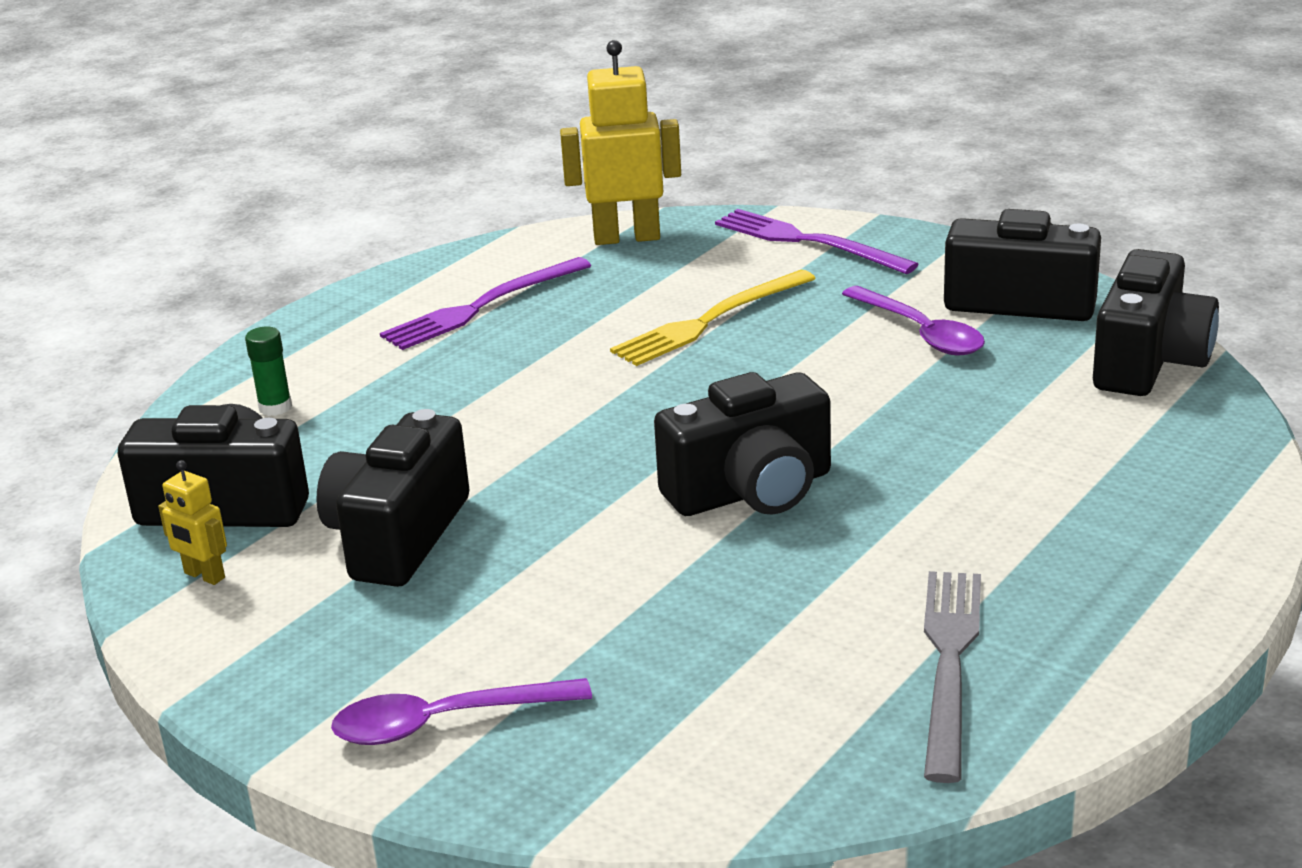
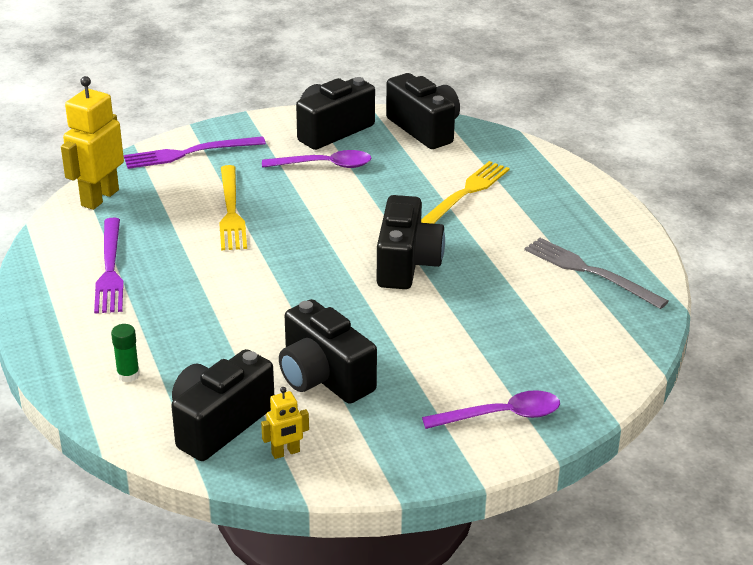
camera: 60 degrees left, 5 degrees up
(444, 722) = (501, 415): purple spoon -> purple spoon turned 120 degrees counterclockwise
(1014, 464) = (464, 194): none -> yellow fork

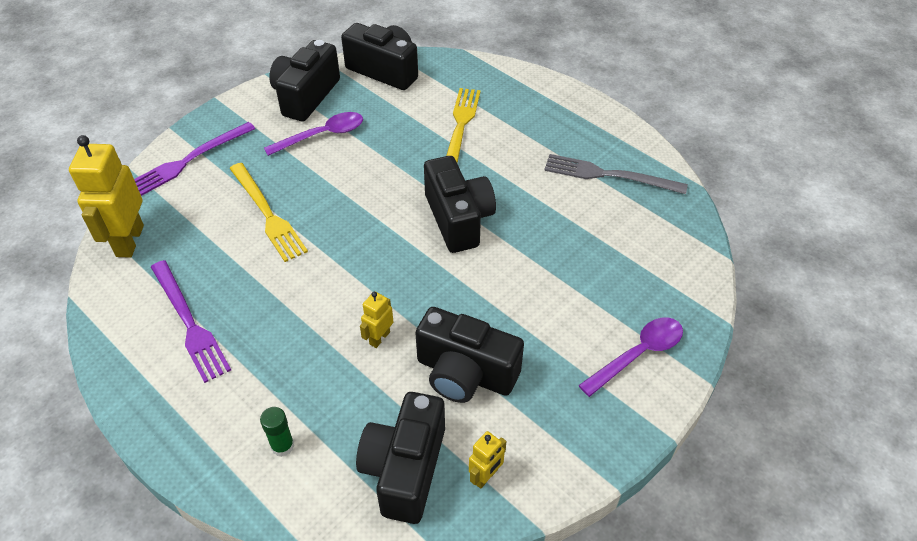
camera: 25 degrees left, 15 degrees up
(265, 328) = (379, 338): none -> yellow robot

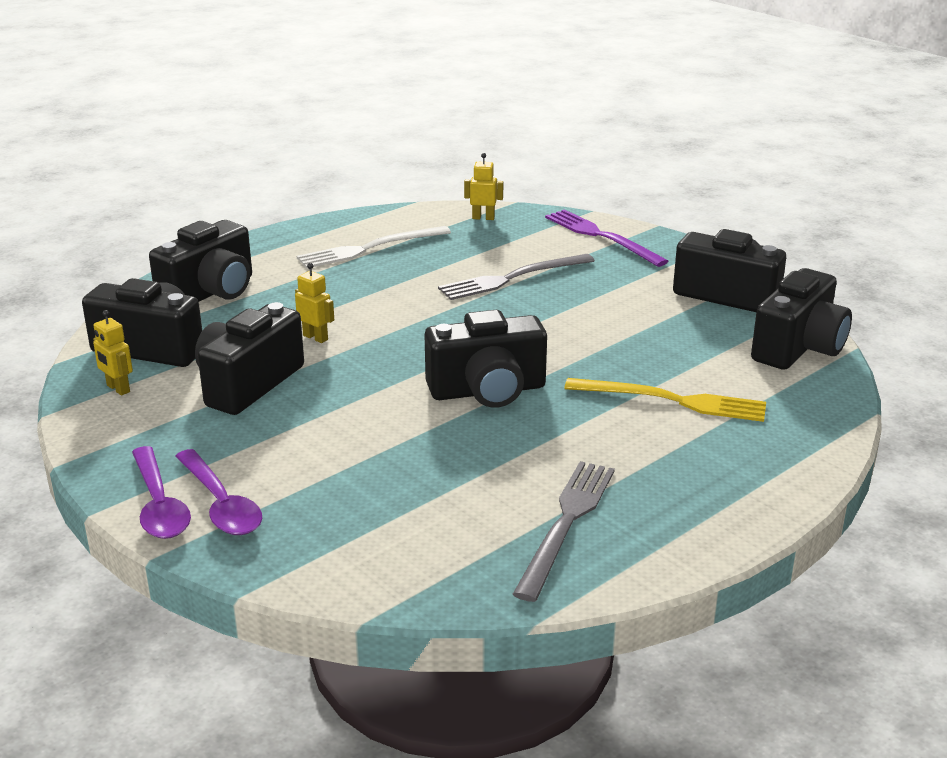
camera: 95 degrees right, 20 degrees down
(129, 241) = (483, 218): yellow robot -> yellow robot, size x0.49
(189, 323) = (369, 248): purple fork -> white fork
(267, 214) = (512, 278): yellow fork -> grey fork
(282, 446) = (211, 292): green glue stick -> black camera
(322, 135) = (649, 306): purple spoon -> purple spoon (159, 505)

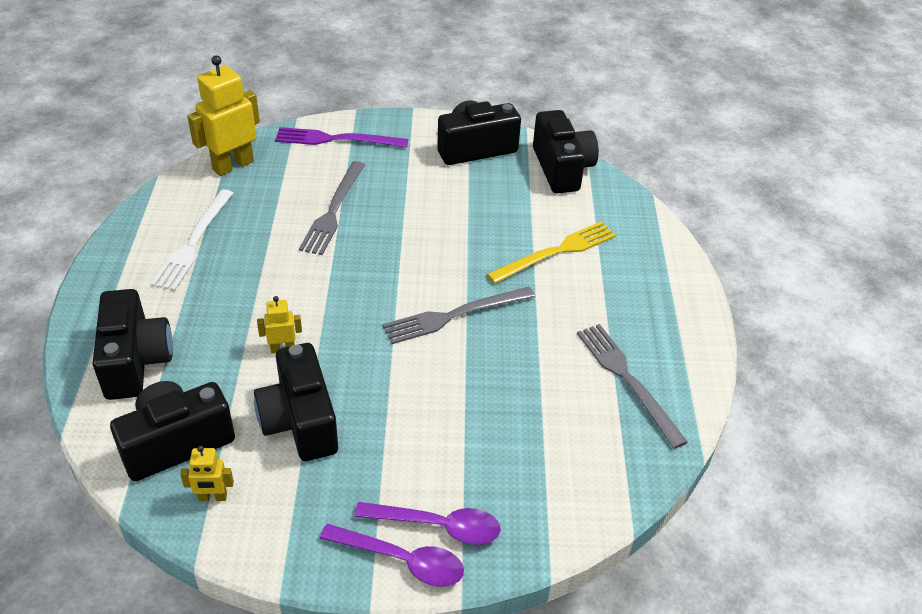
camera: 50 degrees left, 15 degrees up
(483, 218) = (233, 165): yellow robot -> yellow robot, size x2.03
(487, 391) = (454, 315): black camera -> grey fork

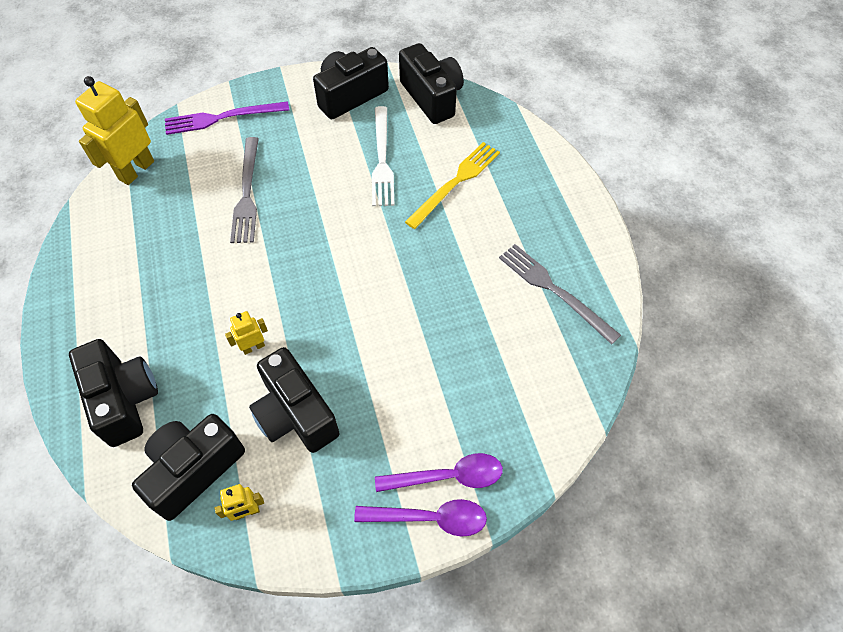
camera: 15 degrees left, 15 degrees up
(193, 242) = (130, 261): white fork -> white fork (382, 159)
(454, 315) = (391, 270): grey fork -> none

